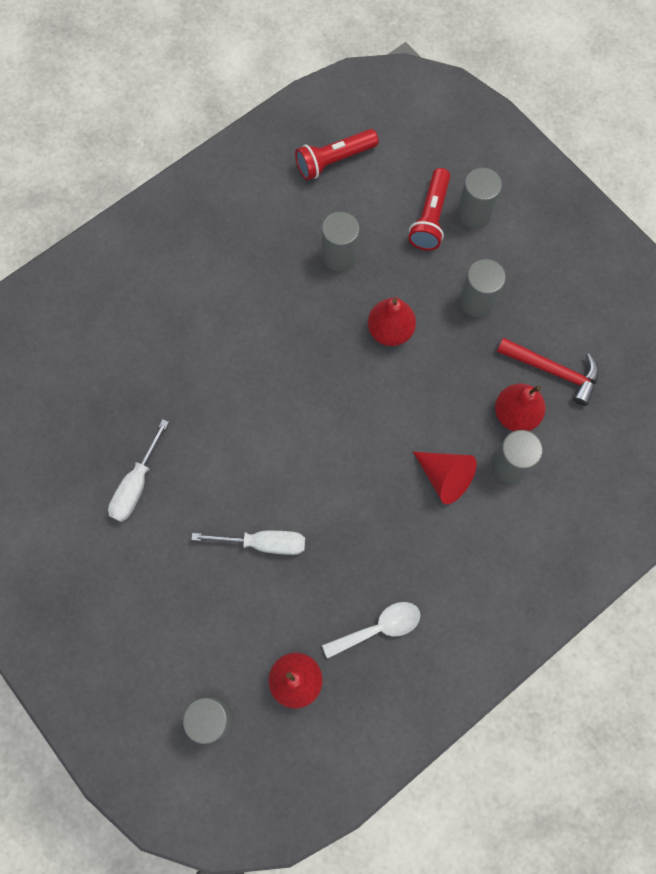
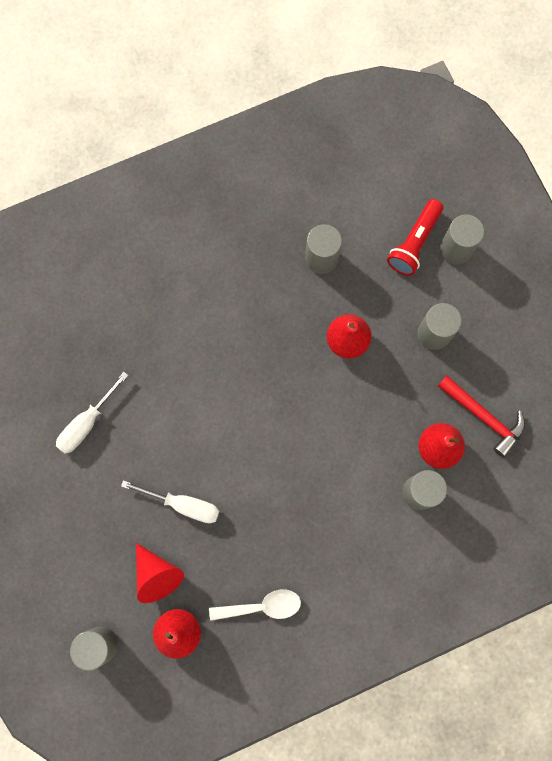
camera: 15 degrees right, 5 degrees up
(334, 160) = (342, 165): red flashlight -> none
(445, 477) = (358, 488): red cone -> red cone (157, 575)

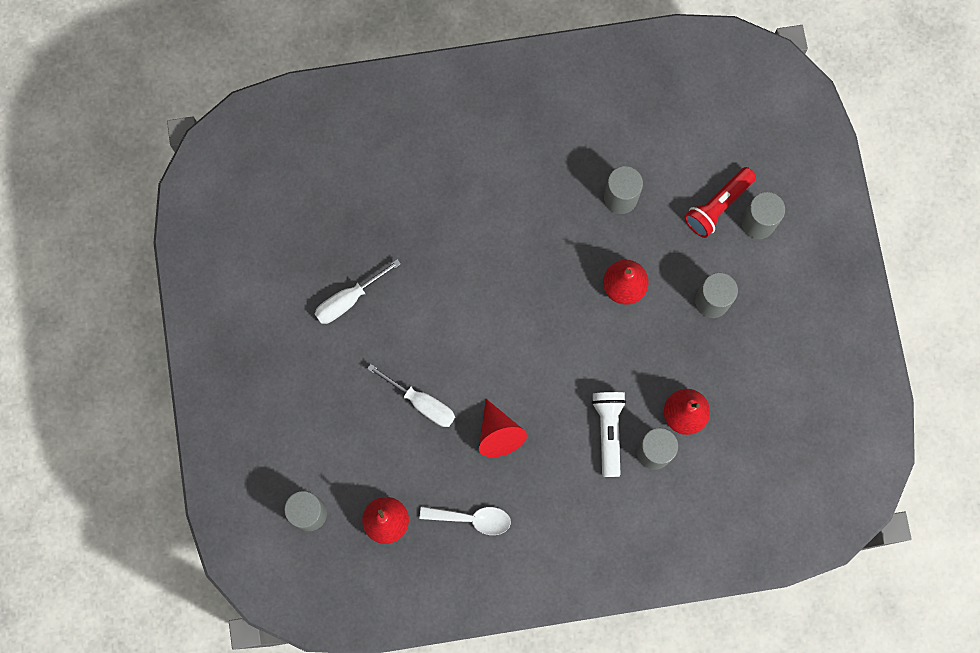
camera: 15 degrees right, 0 degrees up
(157, 575) = (379, 462): red cone -> red cone (498, 434)
(370, 484) = (608, 432): none -> white flashlight
(484, 417) = (738, 396): red hammer -> none

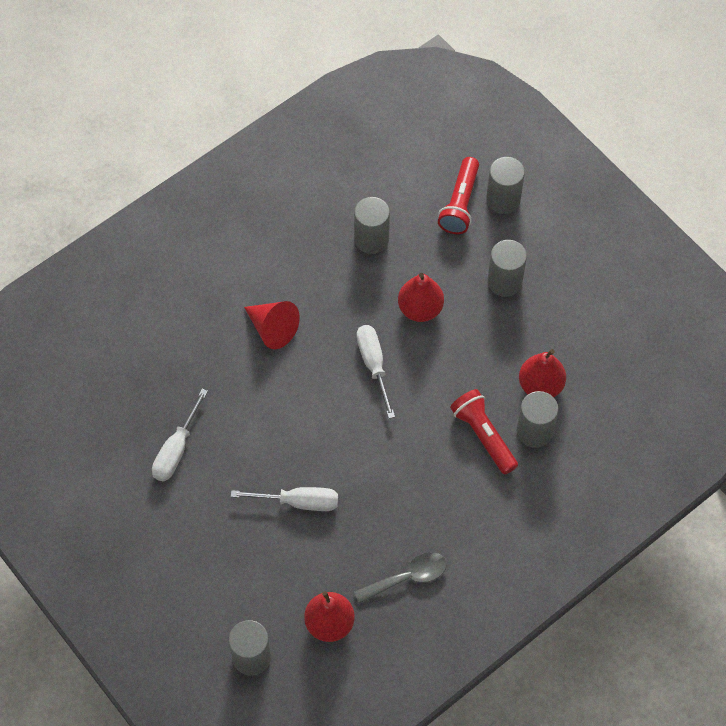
camera: 30 degrees left, 15 degrees down
(472, 519) = (408, 577): white spoon -> grey spoon
(498, 434) = (386, 491): red cone -> red cone (272, 329)
(554, 316) = (373, 365): none -> white screwdriver
(608, 432) = (483, 436): white flashlight -> red flashlight

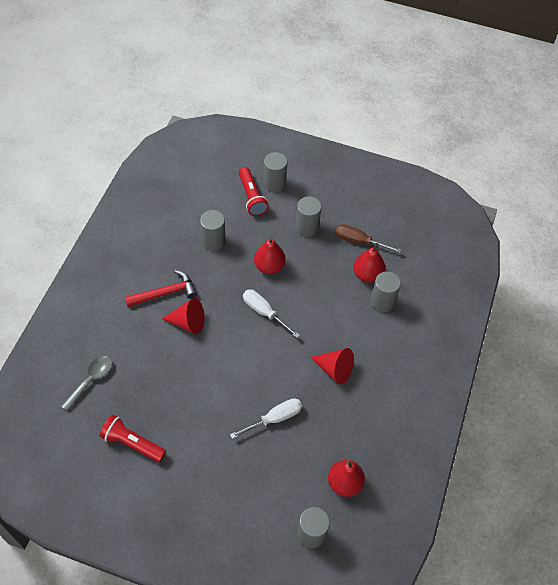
camera: 35 degrees left, 5 degrees down
(176, 449) = (175, 428): white screwdriver -> none
(269, 277) = (165, 293): none -> red hammer
(408, 577) = (371, 427): grey spoon -> grey spoon (91, 380)
(412, 483) = (334, 369): none -> red cone
(483, 436) = (356, 319): red flashlight -> red flashlight (132, 443)
(561, 335) = (359, 241): none -> brown screwdriver

